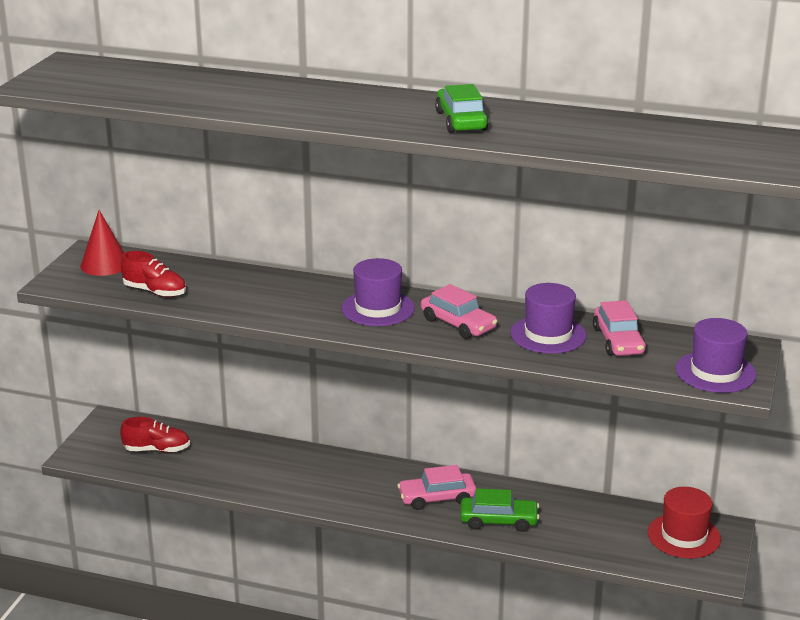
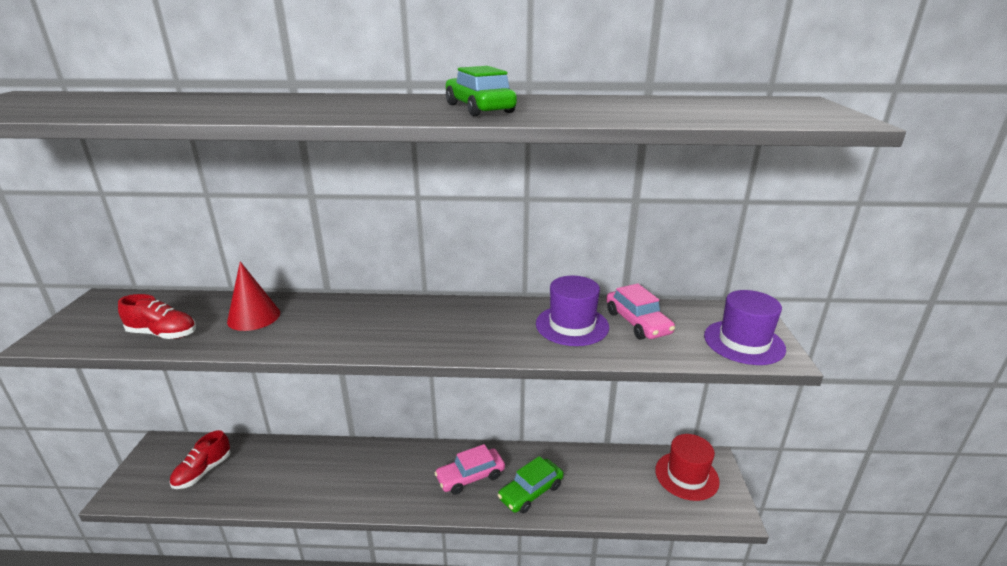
camera: 15 degrees left, 0 degrees up
(104, 264) = (112, 311): red cone -> red cone (254, 317)
(157, 450) = (203, 471): red shoe -> red shoe turned 135 degrees clockwise
(378, 308) = (401, 321): purple hat -> none
(458, 324) = (483, 326): pink car -> none
(498, 521) = (531, 492): green car -> green car turned 150 degrees clockwise

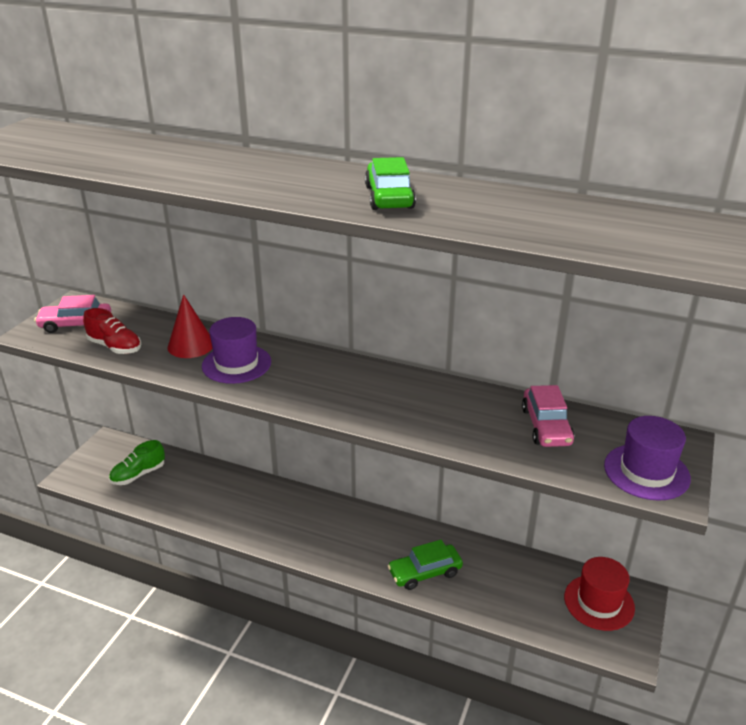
camera: 20 degrees right, 5 degrees up
(203, 471) = (138, 475): red shoe -> green shoe
(470, 476) = (372, 542): pink car -> pink car (76, 324)
(572, 325) = (476, 415): purple hat -> purple hat (236, 364)

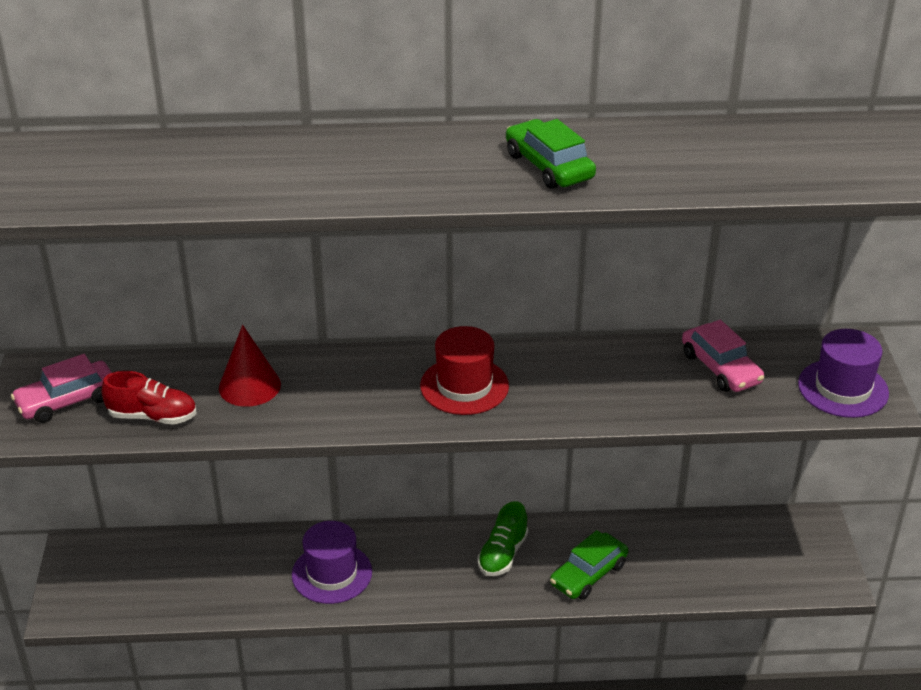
camera: 25 degrees left, 5 degrees up
(138, 475) = (156, 577): green shoe -> green shoe (503, 554)
(236, 364) = (329, 394): purple hat -> purple hat (332, 573)
(599, 602) = (782, 542): red hat -> red hat (464, 386)

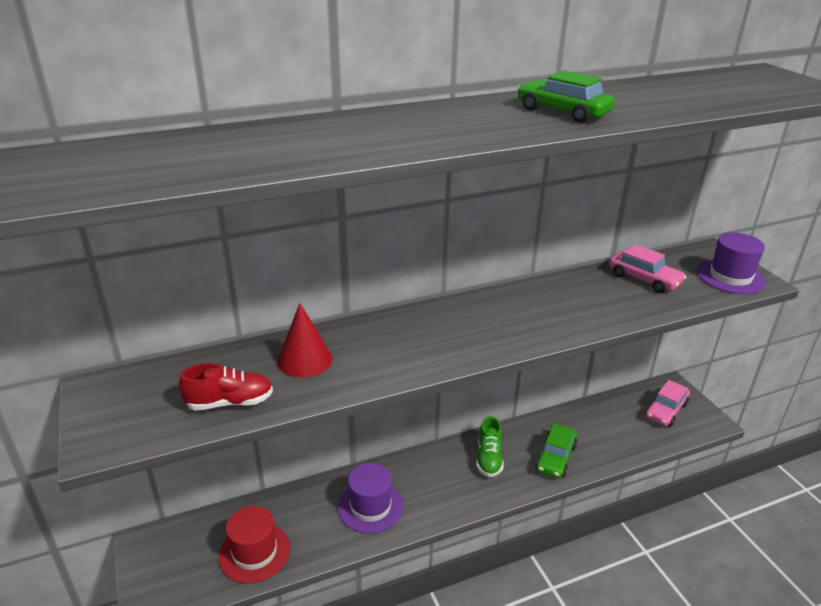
camera: 20 degrees left, 5 degrees down
(67, 401) = (139, 406): pink car -> pink car (665, 410)
(464, 386) = (478, 325): red hat -> red hat (254, 552)

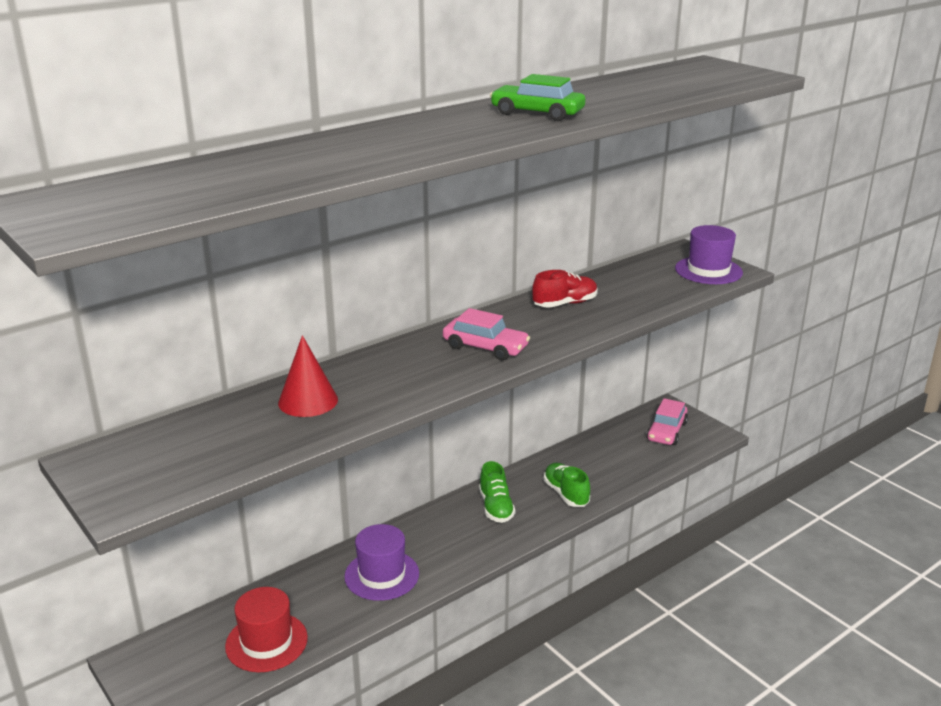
camera: 15 degrees left, 5 degrees down
(230, 402) = (247, 449): red shoe -> red shoe (565, 304)
(555, 457) = (566, 494): green car -> green shoe
(644, 279) = (627, 283): pink car -> pink car (485, 347)

